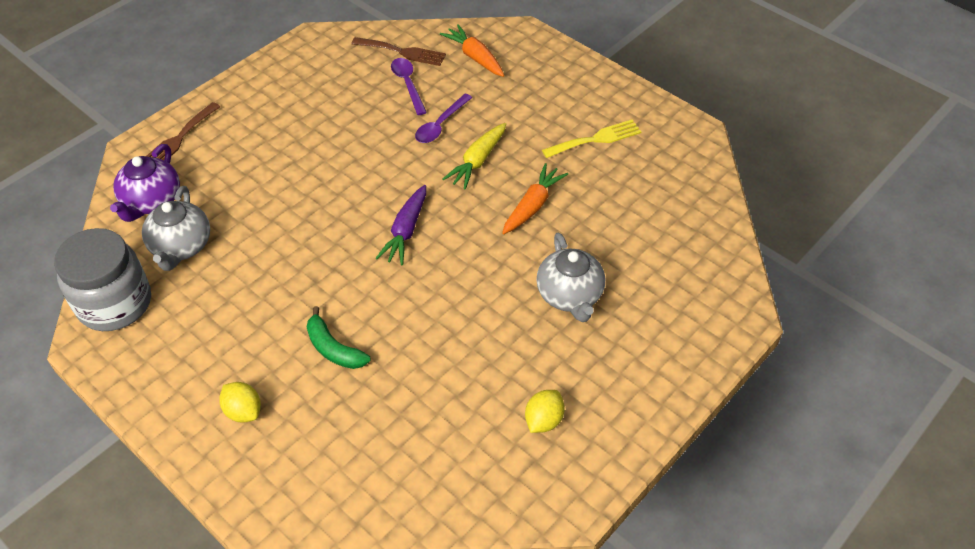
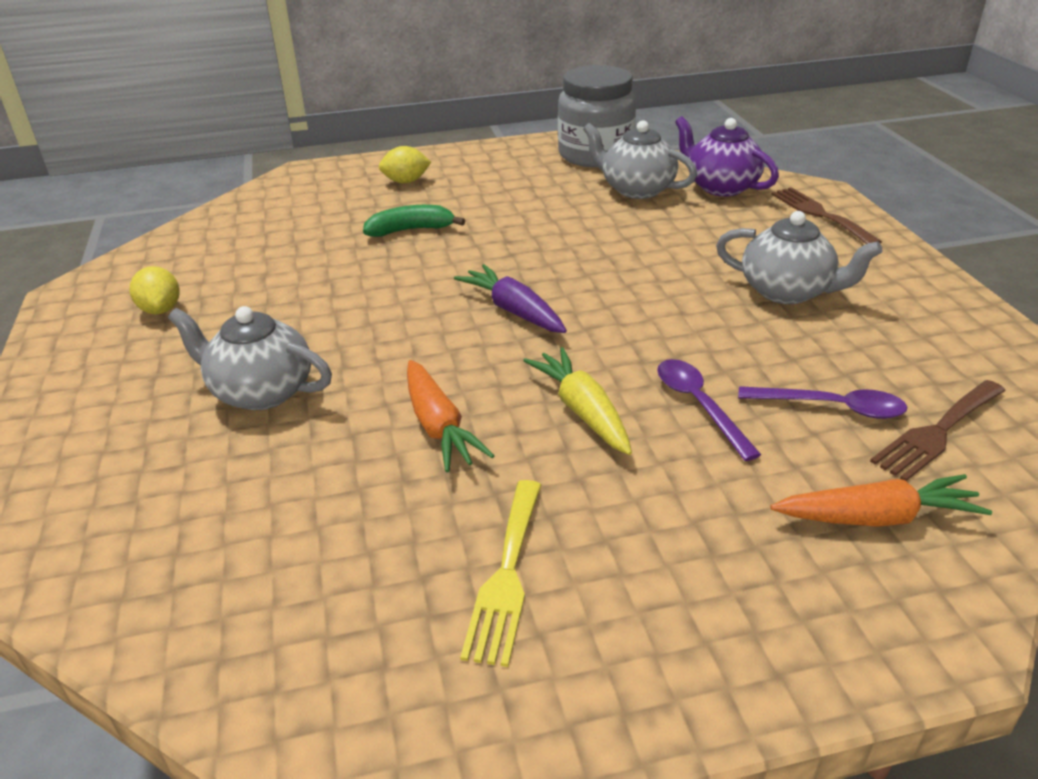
camera: 125 degrees right, 15 degrees down
(301, 126) = (787, 291): none -> grey teapot

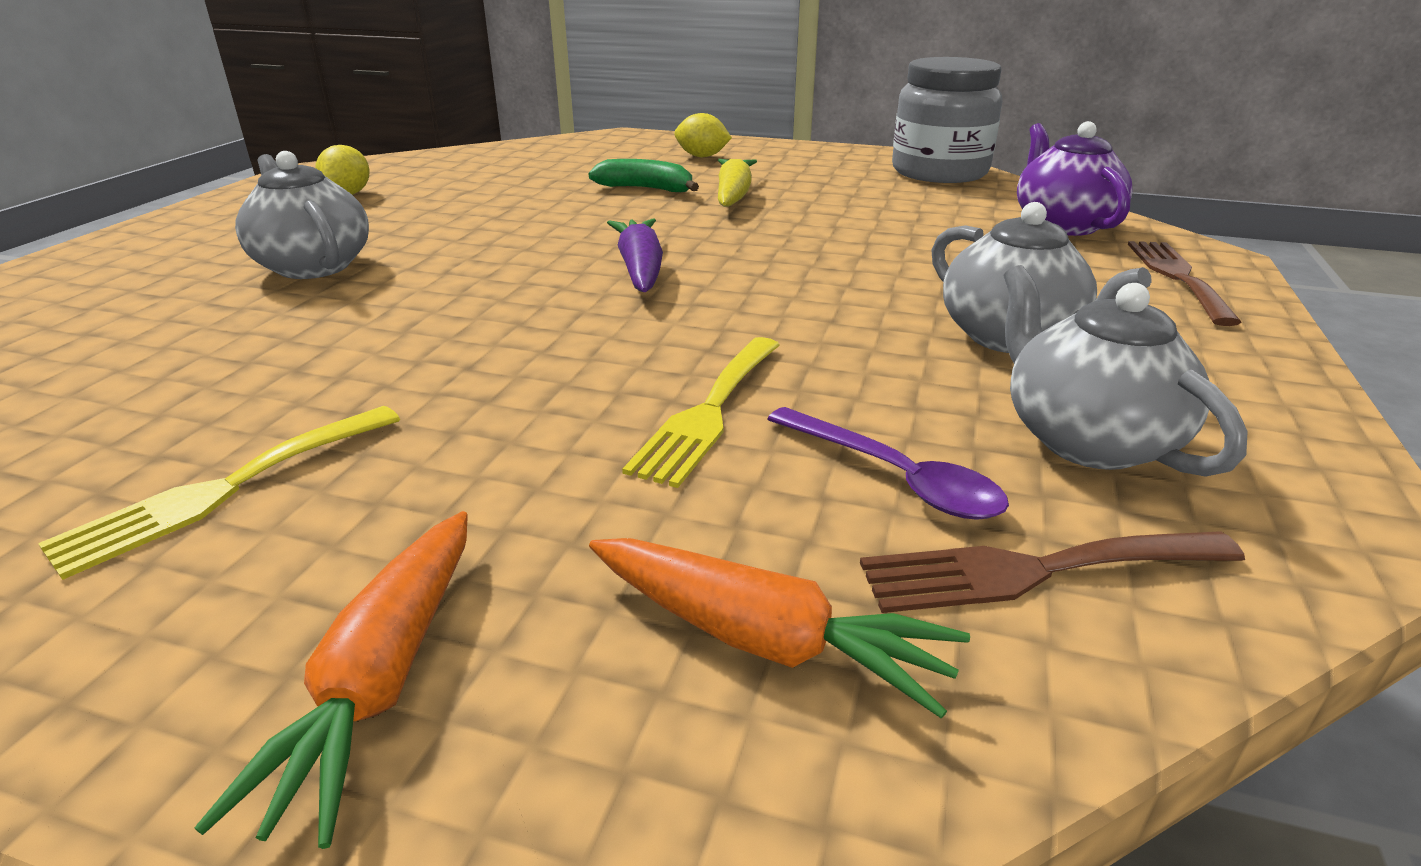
camera: 30 degrees right, 5 degrees down
(439, 426) = (403, 337): orange carrot -> orange carrot (381, 681)
(582, 411) = (565, 372): yellow carrot -> yellow carrot (733, 195)
(636, 189) = (946, 207): grey teapot -> grey teapot (1087, 439)
(699, 405) = (709, 412): purple spoon -> yellow fork

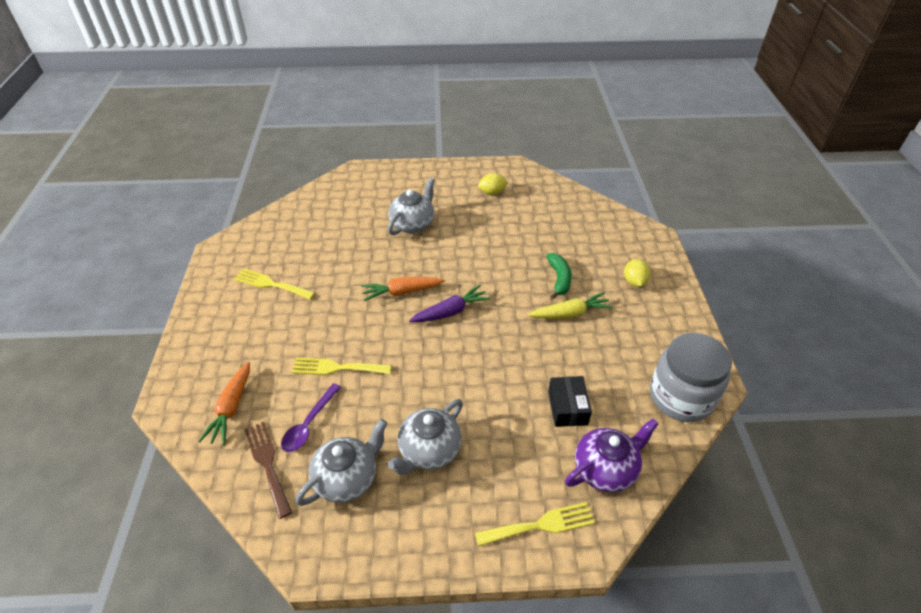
camera: 70 degrees right, 15 degrees up
(381, 681) = (210, 346): orange carrot -> orange carrot (402, 292)
(936, 226) = (567, 407): none -> black box
(1177, 277) = (540, 525): brown fork -> yellow fork

